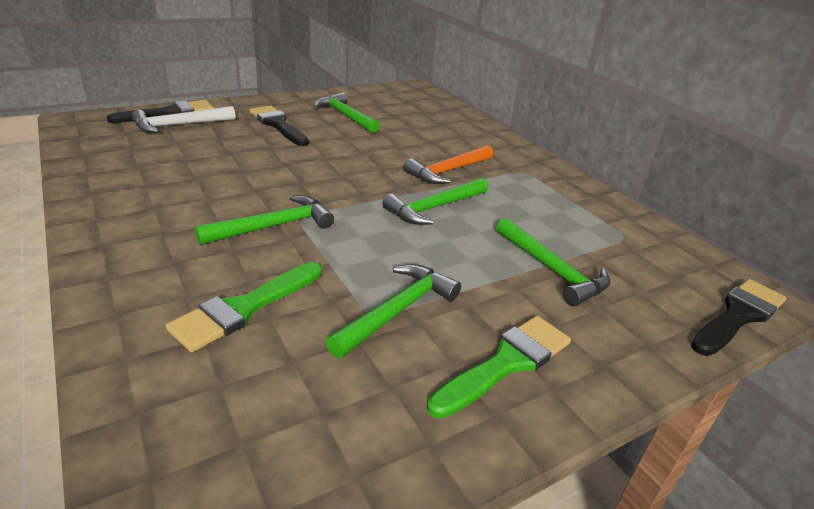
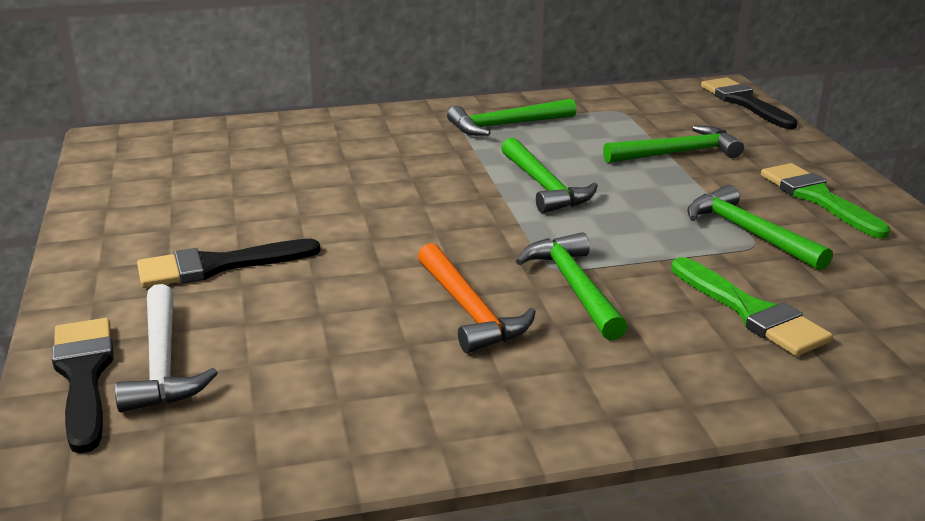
camera: 70 degrees left, 5 degrees down
(345, 116) = (210, 207): green hammer -> green hammer (505, 125)
(448, 171) = (447, 164): orange hammer -> orange hammer (469, 311)

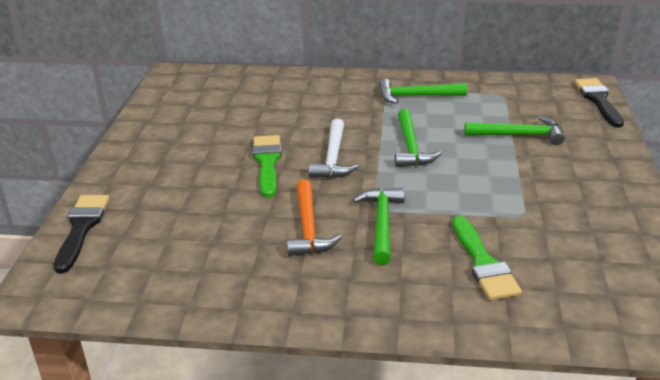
camera: 20 degrees right, 5 degrees up
(162, 363) = (124, 228): white hammer -> white hammer (333, 158)
(217, 266) = (185, 171): black brush -> none
(749, 233) = (524, 205): green hammer -> none
(818, 198) = (594, 186): green brush -> green brush (267, 162)

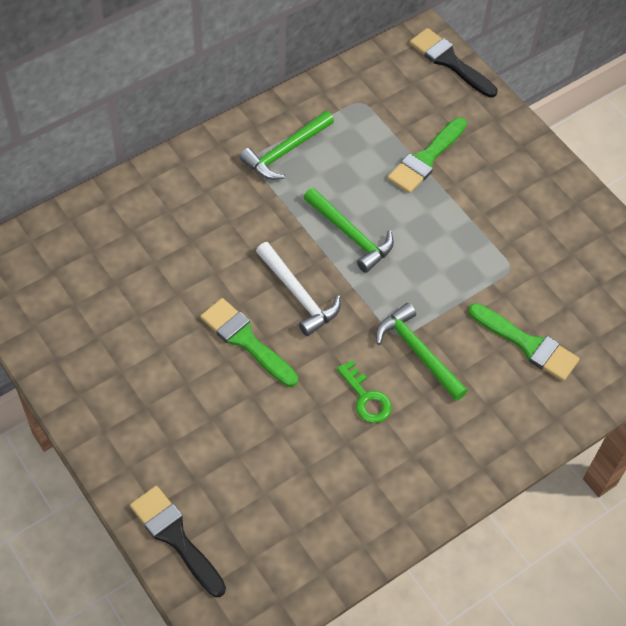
camera: 45 degrees left, 25 degrees up
(308, 228) = (366, 398): orange hammer -> green key
(519, 135) = (426, 159): green hammer -> green brush

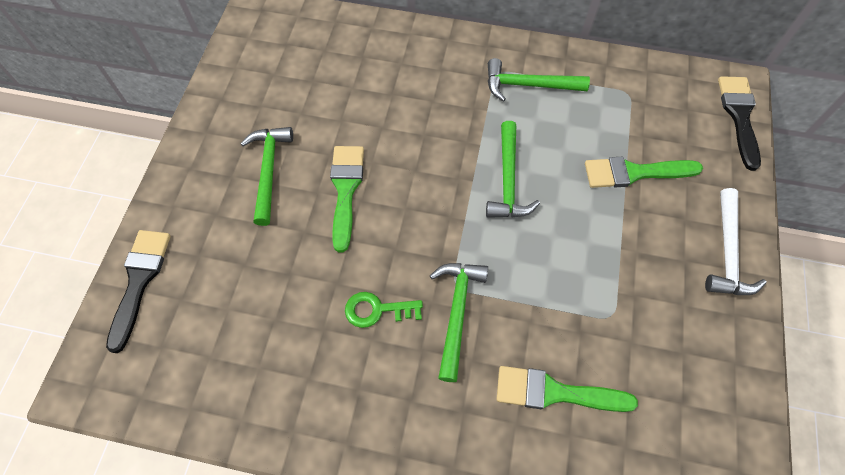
camera: 50 degrees right, 5 degrees up
(169, 377) = (269, 170): none -> green hammer
(298, 295) = (419, 191): white hammer -> white hammer (727, 253)
(366, 398) = (377, 310): green key -> green key turned 75 degrees clockwise
(527, 344) = (555, 392): green brush -> green brush turned 105 degrees clockwise

